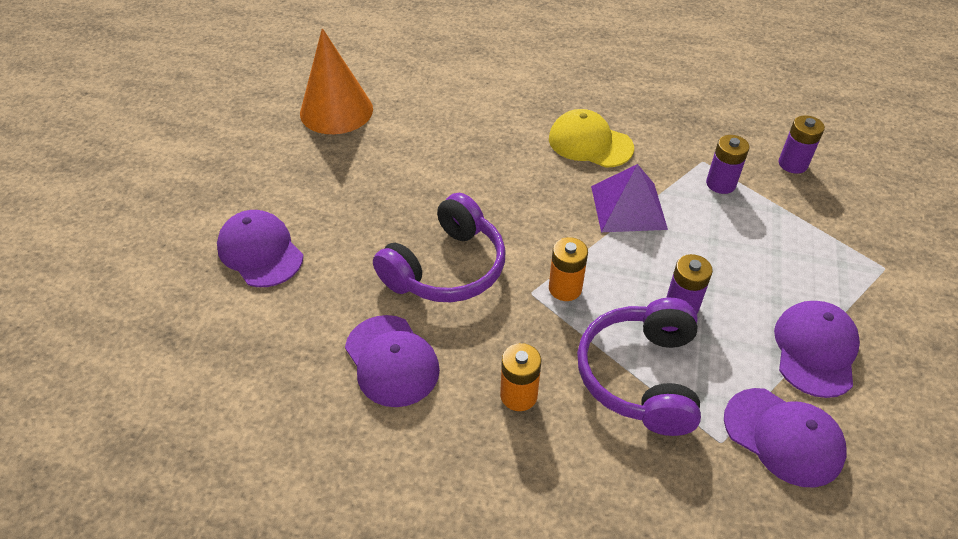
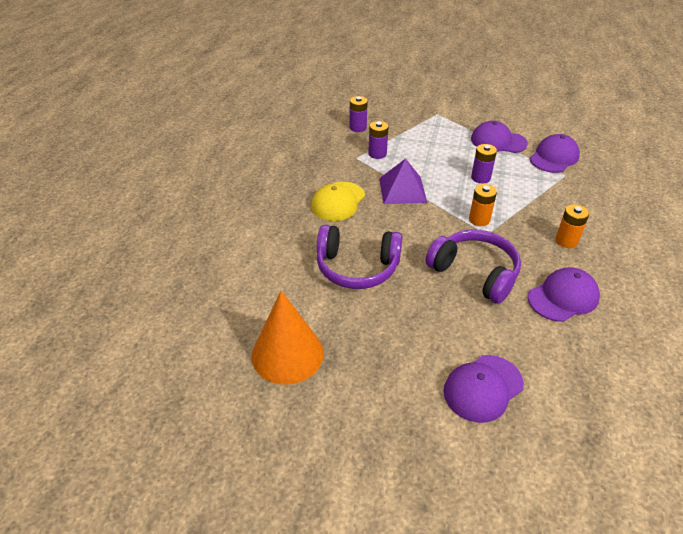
camera: 90 degrees left, 5 degrees down
(641, 376) = (535, 196): purple headphones -> purple headphones (357, 267)

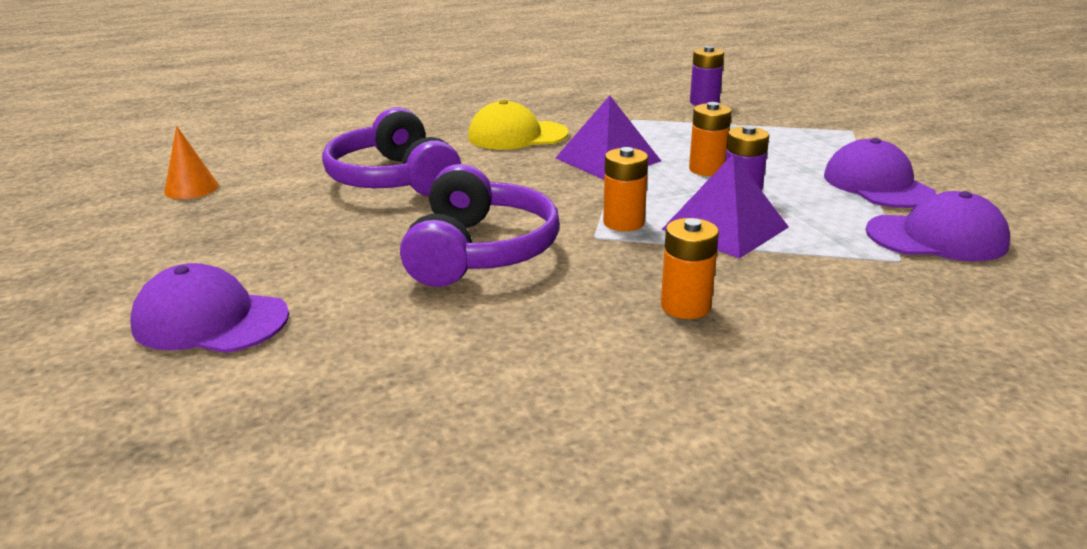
camera: 55 degrees right, 15 degrees down
(287, 354) = (191, 188): orange cone -> orange cone, size x0.51
(377, 154) = (665, 126): purple battery -> none
(442, 170) = (707, 169): none -> orange battery
(507, 197) = (725, 228): none -> purple pyramid
(563, 297) = (510, 339): purple cap -> none

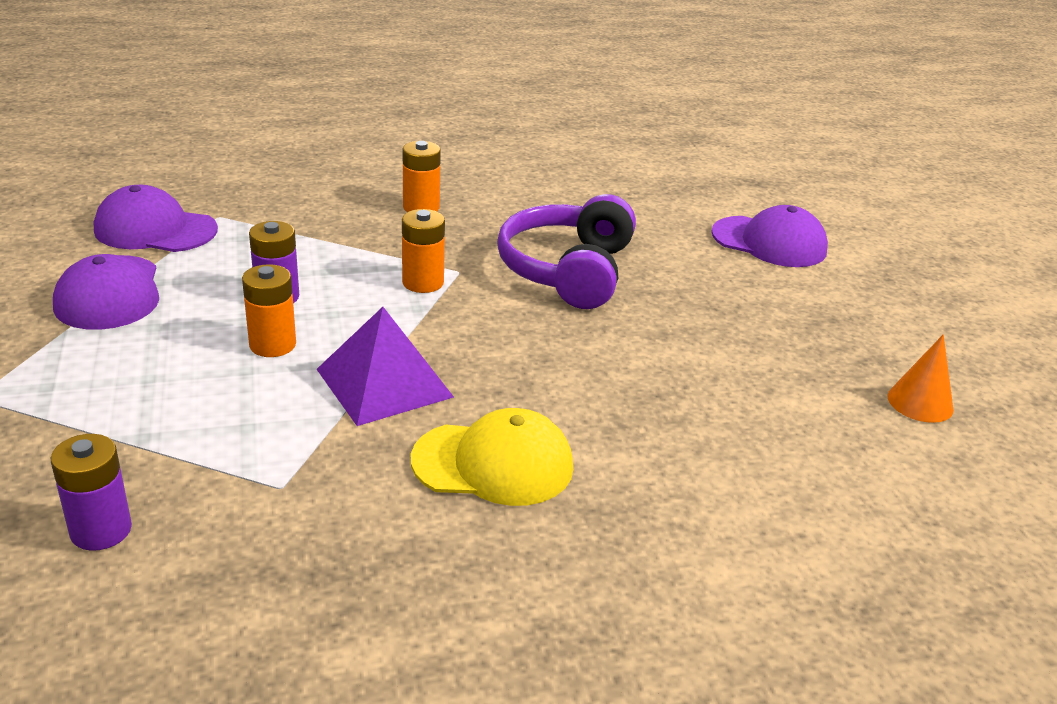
camera: 175 degrees left, 5 degrees up
(394, 179) = (669, 384): purple headphones -> none
(725, 228) = (331, 263): purple pyramid -> none

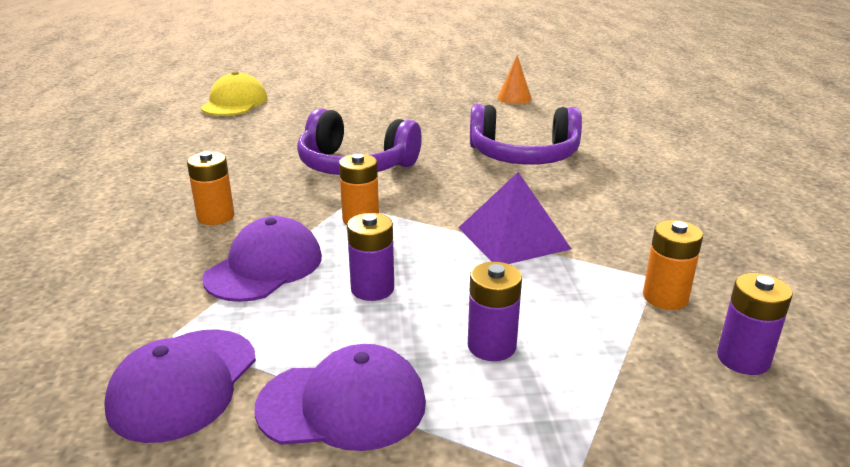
camera: 80 degrees left, 5 degrees down
(168, 363) = (491, 346): none -> purple battery
(272, 345) = (458, 288): orange battery -> orange battery (665, 297)
(493, 463) = (601, 203): yellow cap -> yellow cap (234, 103)
(647, 401) = (523, 156): none -> purple headphones
(769, 242) = (333, 106): purple cap -> purple cap (264, 267)

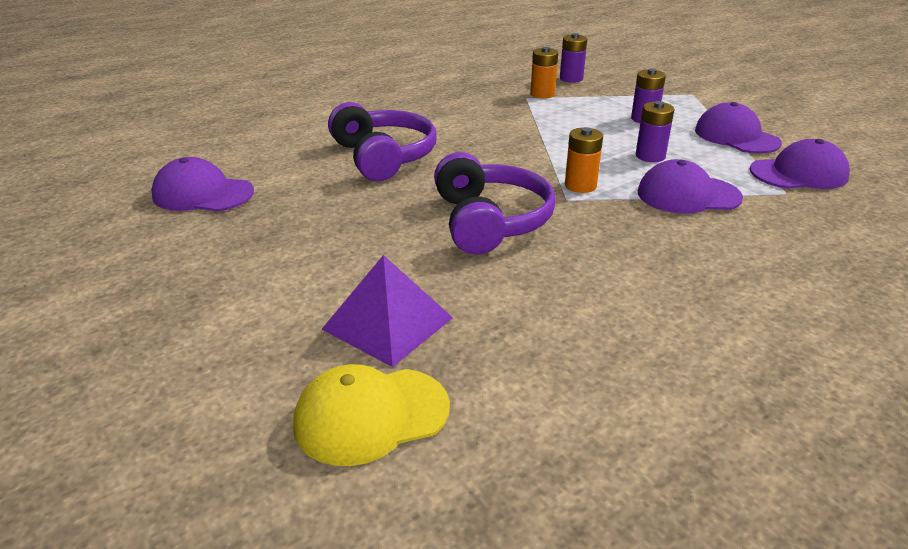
camera: 120 degrees left, 5 degrees up
(216, 217) = (668, 246): orange battery -> none
(513, 238) = (532, 134): purple pyramid -> purple pyramid (387, 323)
(514, 98) = (203, 194): orange cone -> purple cap

